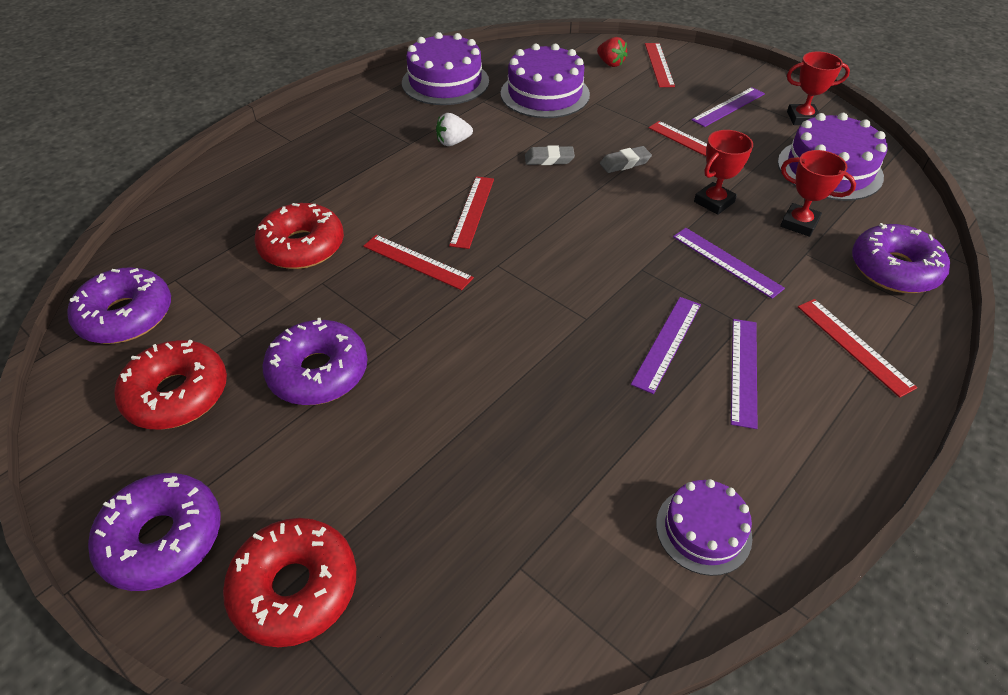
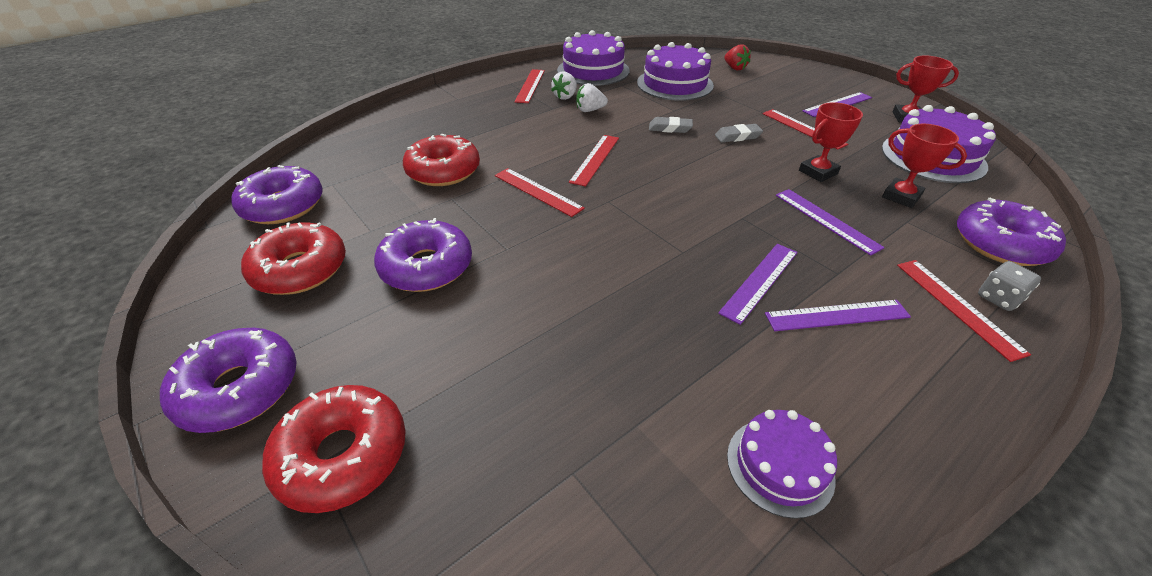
camera: 10 degrees right, 5 degrees down
(420, 125) = (565, 97): none -> white strawberry
(659, 64) = (777, 71): red ruler -> red ruler (530, 85)
(743, 371) = (837, 315): purple ruler -> purple ruler turned 60 degrees clockwise
(890, 331) = (998, 298): none -> grey dice

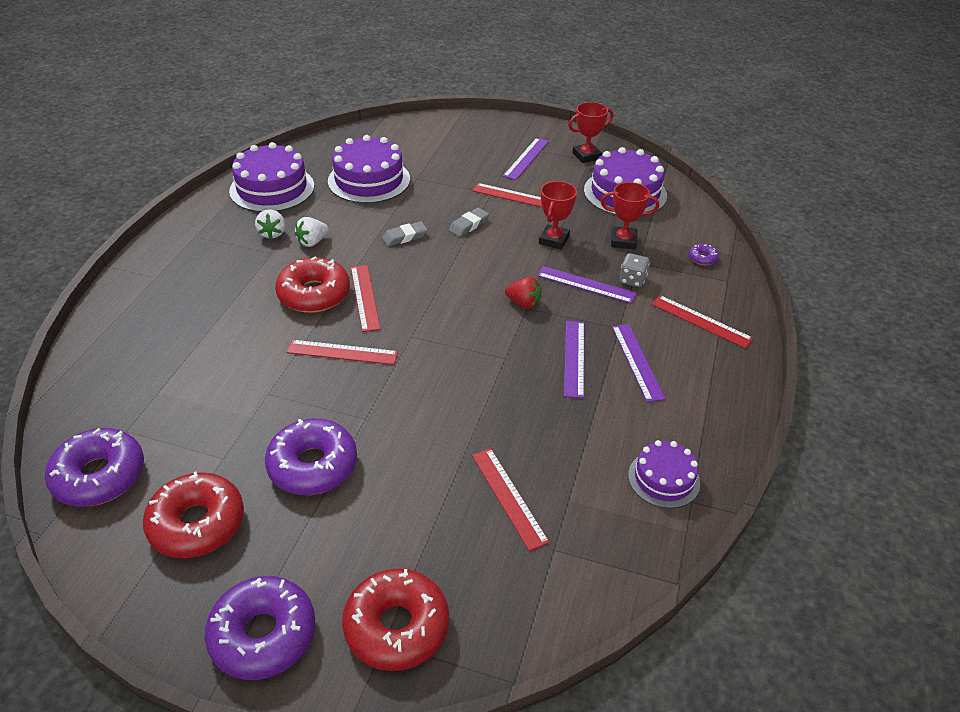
camera: 35 degrees left, 0 degrees up
(443, 171) = (230, 368): red donut -> red donut (314, 294)
(530, 85) = (221, 231): red ruler -> red ruler (509, 497)
(734, 68) = (411, 141): red strawberry -> red strawberry (523, 303)
(837, 315) = (637, 361): purple ruler -> purple ruler turned 60 degrees counterclockwise
(998, 298) = (720, 304): grey dice -> grey dice (632, 280)
(1000, 244) = (702, 258): purple donut -> purple donut, size x0.43

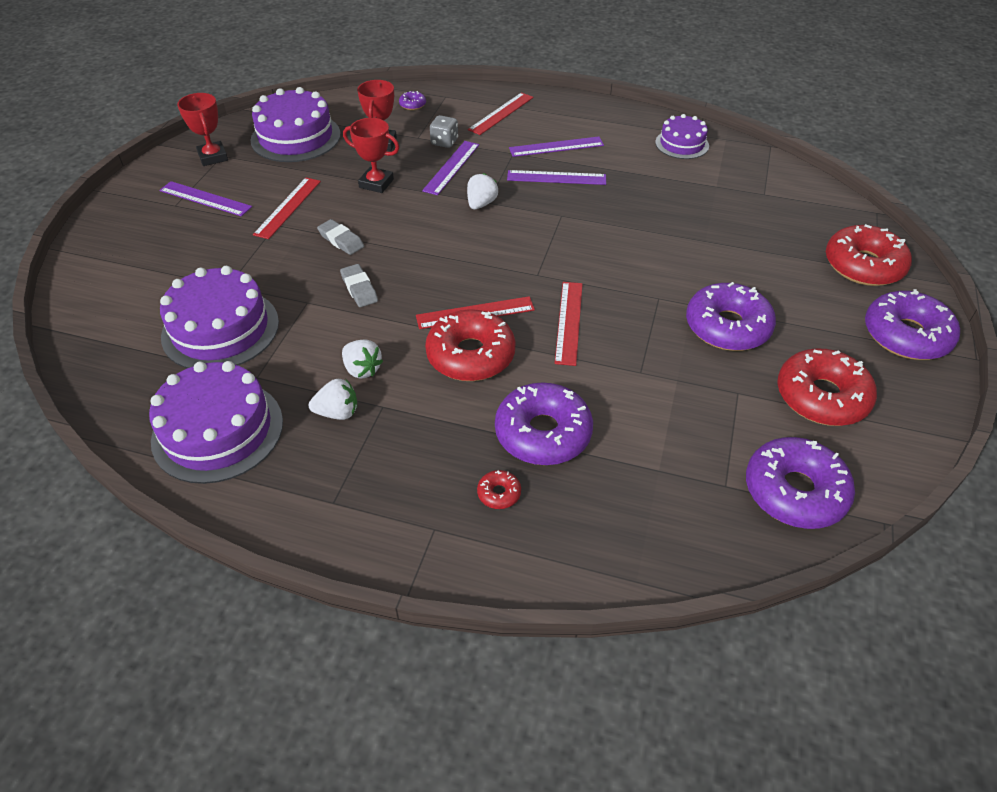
camera: 90 degrees left, 5 degrees up
(171, 306) = (499, 493): none -> red donut
(219, 330) = (543, 433): none -> purple donut
(509, 497) = (724, 214): red ruler -> none
(523, 303) = (481, 204): red strawberry -> white strawberry

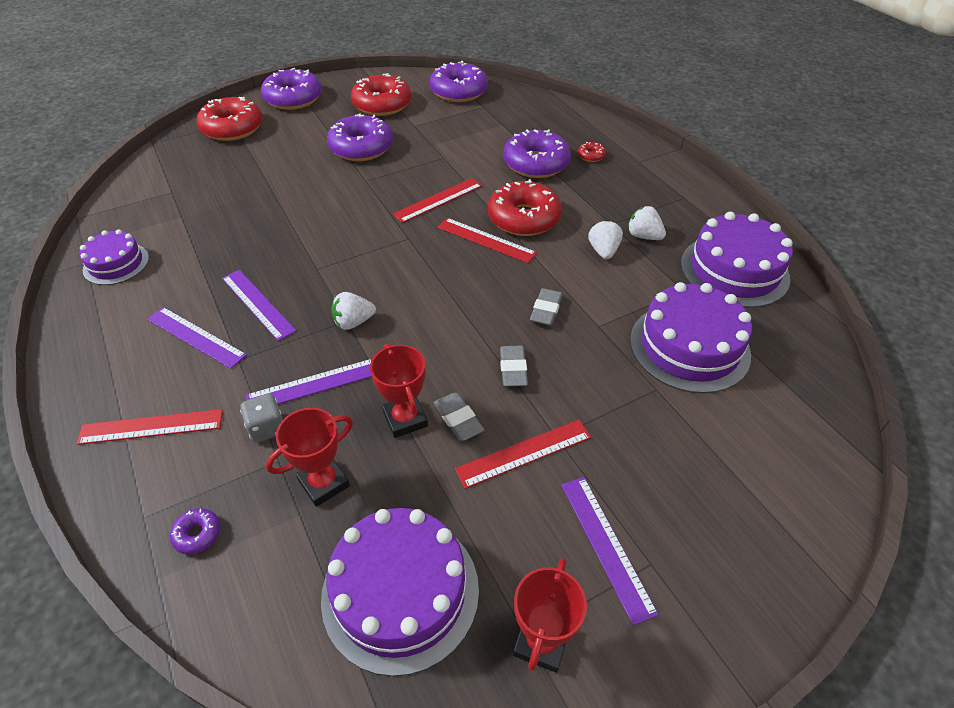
camera: 135 degrees left, 0 degrees up
(345, 199) = (458, 419): none -> grey eraser

